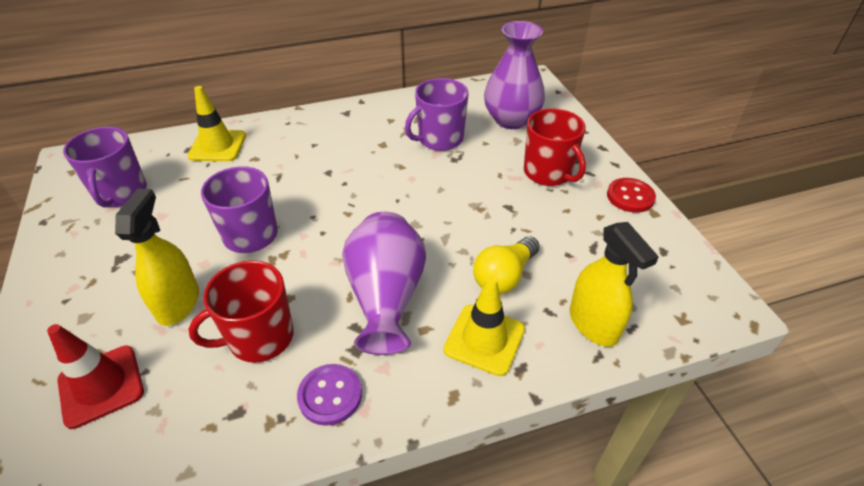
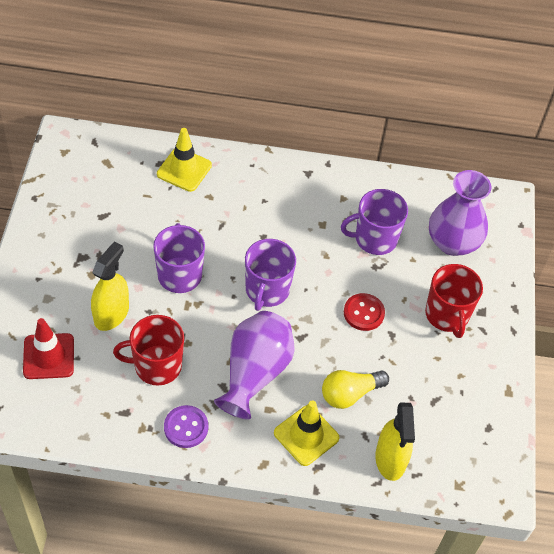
camera: 20 degrees right, 10 degrees up
(121, 193) = (96, 192): purple mug -> purple mug (267, 290)
(630, 196) = (500, 368): red button -> red button (363, 313)

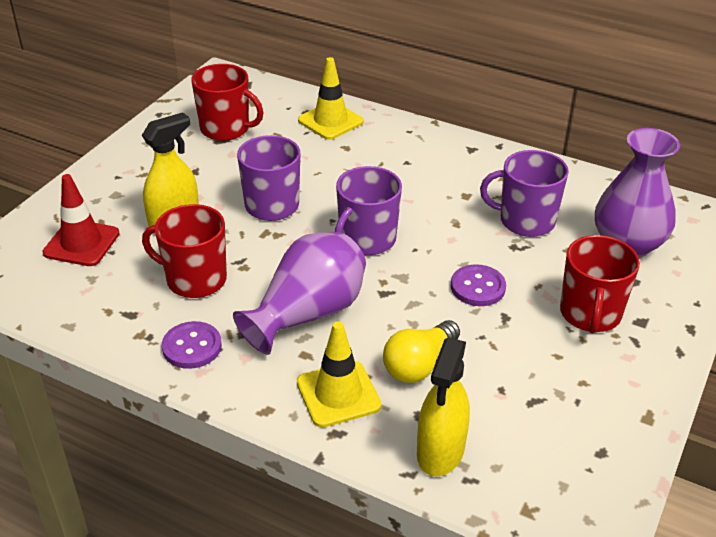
camera: 25 degrees right, 15 degrees down
(101, 201) = (226, 129): none -> red mug
(350, 394) = (419, 365): yellow light bulb -> yellow light bulb turned 45 degrees counterclockwise
(363, 313) = (478, 287): red button -> purple button

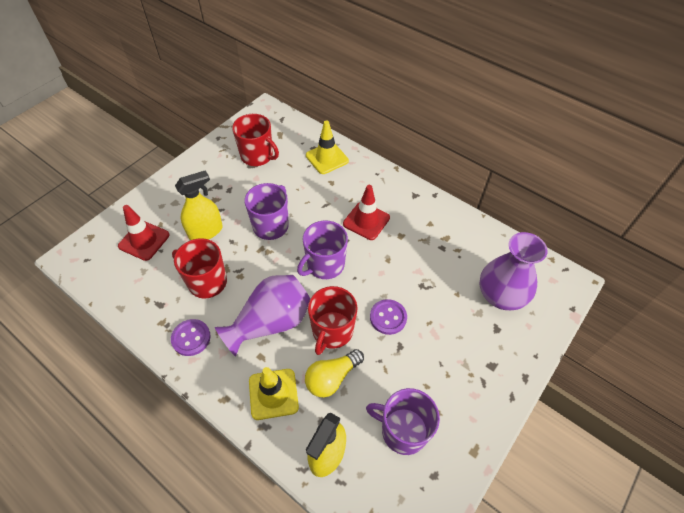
camera: 10 degrees right, 15 degrees up
(411, 184) = (366, 221): none -> red traffic cone
(525, 221) = (435, 264): purple mug -> purple mug (403, 431)
(590, 314) = (458, 353): red mug -> red mug (332, 331)

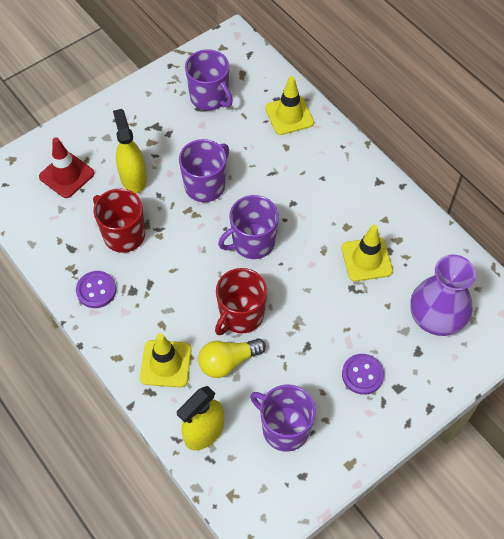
camera: 15 degrees right, 5 degrees up
(205, 231) = (133, 178): yellow spray bottle -> yellow spray bottle turned 90 degrees counterclockwise
(257, 156) = (210, 97): red mug -> purple mug
(270, 322) = (180, 292): purple vase -> none
(366, 221) = (312, 201): red traffic cone -> none
(388, 317) = (304, 314): purple button -> purple button (362, 374)
(426, 259) = (366, 259): none -> yellow traffic cone

